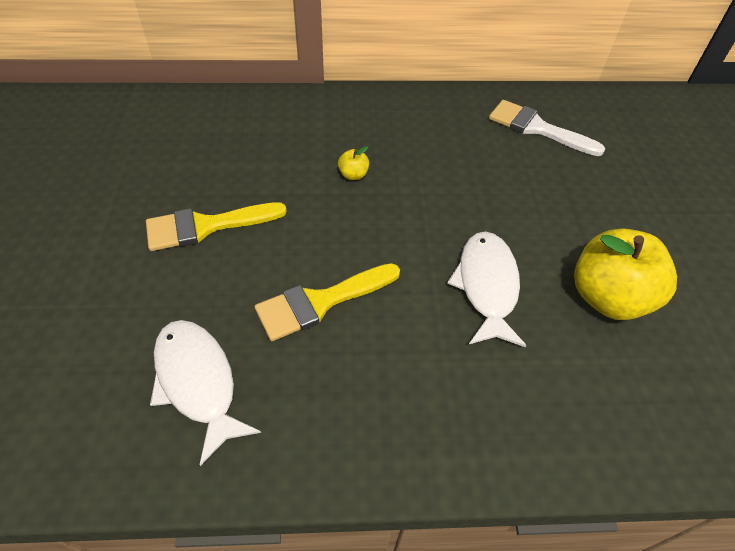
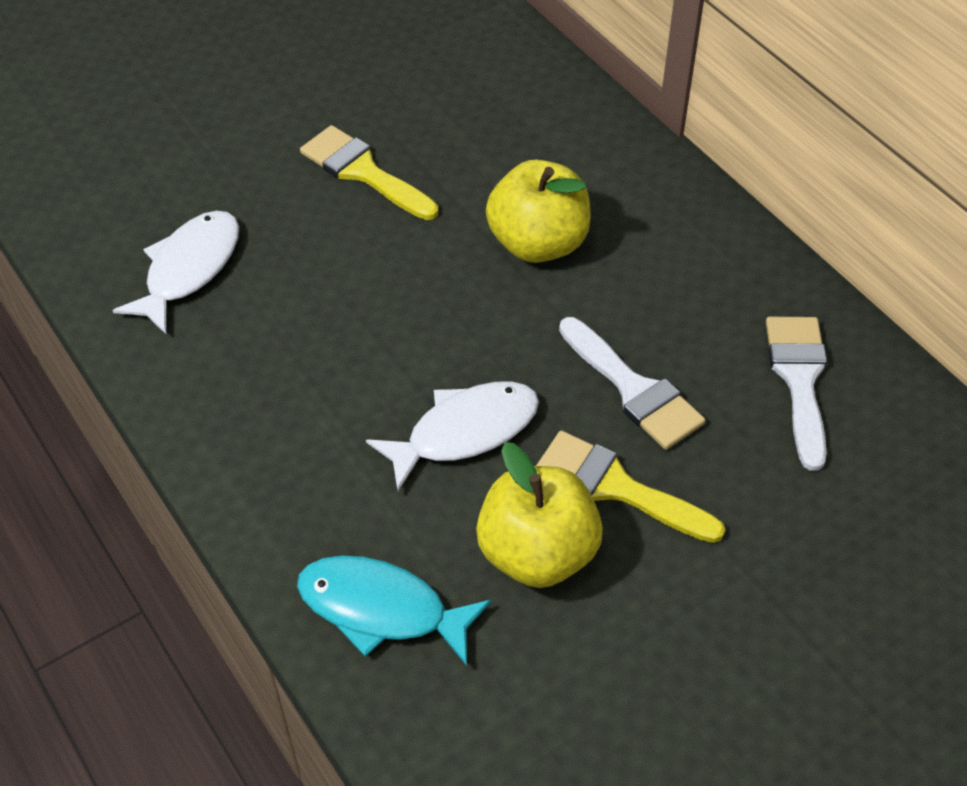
camera: 60 degrees right, 0 degrees up
(320, 302) = (336, 306): yellow brush -> yellow brush (616, 487)
(353, 175) = (538, 243): yellow apple -> yellow apple, size x2.44
(502, 191) = (634, 389): none -> white brush
(621, 410) = (381, 609): none -> turquoise fish

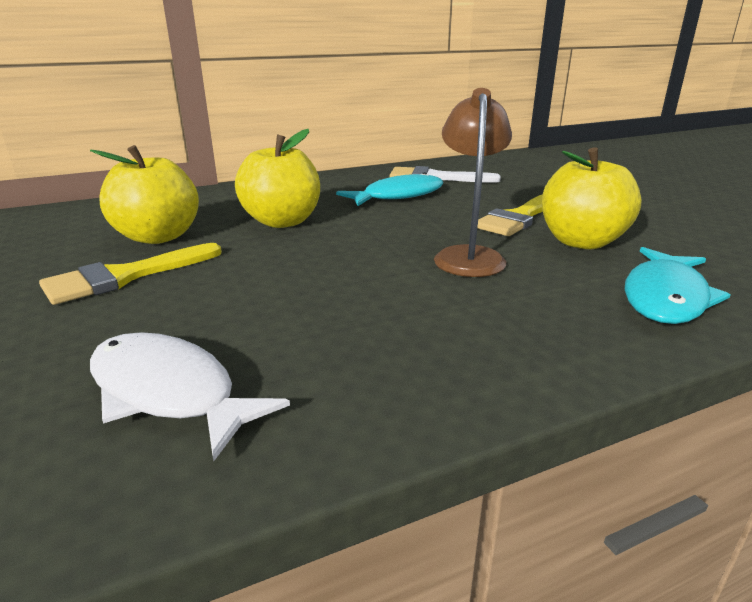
camera: 80 degrees left, 25 degrees down
(465, 156) = (158, 237): none -> yellow apple
(465, 432) = (468, 256): white fish -> brown lamp
(634, 389) = (434, 208): white brush -> none
(680, 343) = (398, 196): none -> turquoise fish

